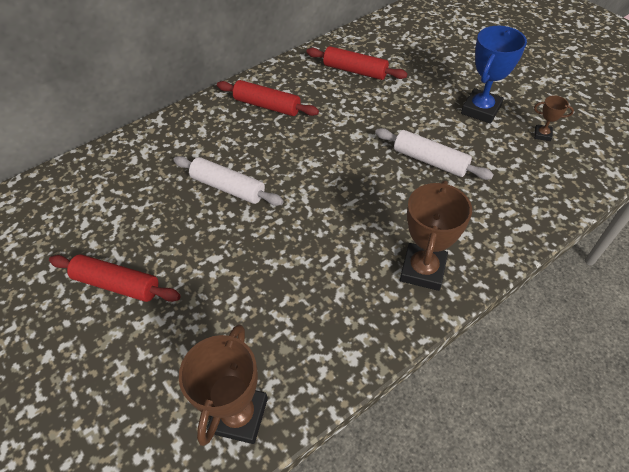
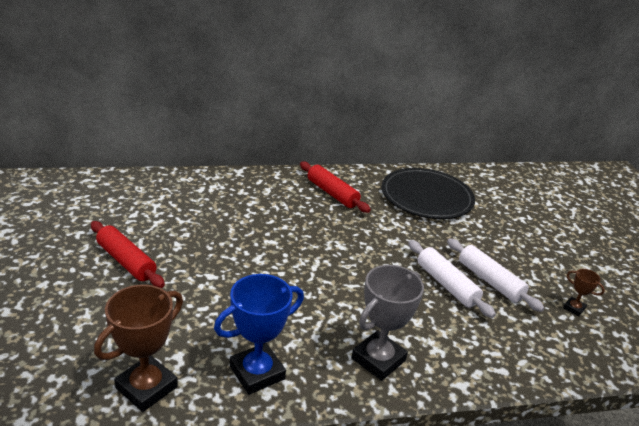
camera: 20 degrees right, 20 degrees down
(228, 187) = (258, 234): white rolling pin -> white rolling pin (489, 281)
(355, 71) = (426, 197): red rolling pin -> black plate
(422, 270) = (378, 359): brown trophy -> grey trophy
(481, 110) = (524, 266): blue trophy -> blue trophy (257, 373)

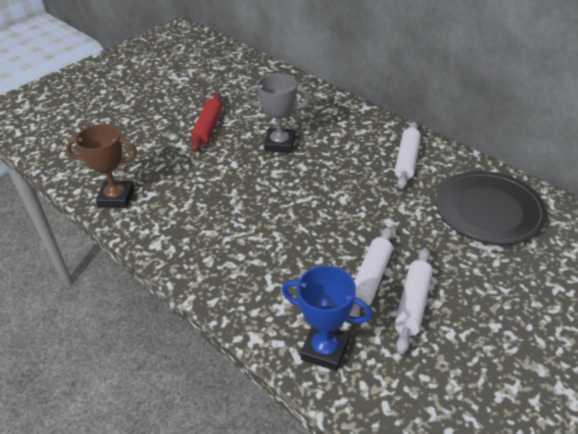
camera: 60 degrees right, 10 degrees up
(257, 373) = (167, 231): blue trophy -> blue trophy (325, 350)
(332, 193) = (407, 160): red rolling pin -> white rolling pin
(378, 359) = (236, 280): grey trophy -> grey trophy (280, 144)
(574, 308) = (449, 382): brown trophy -> none

